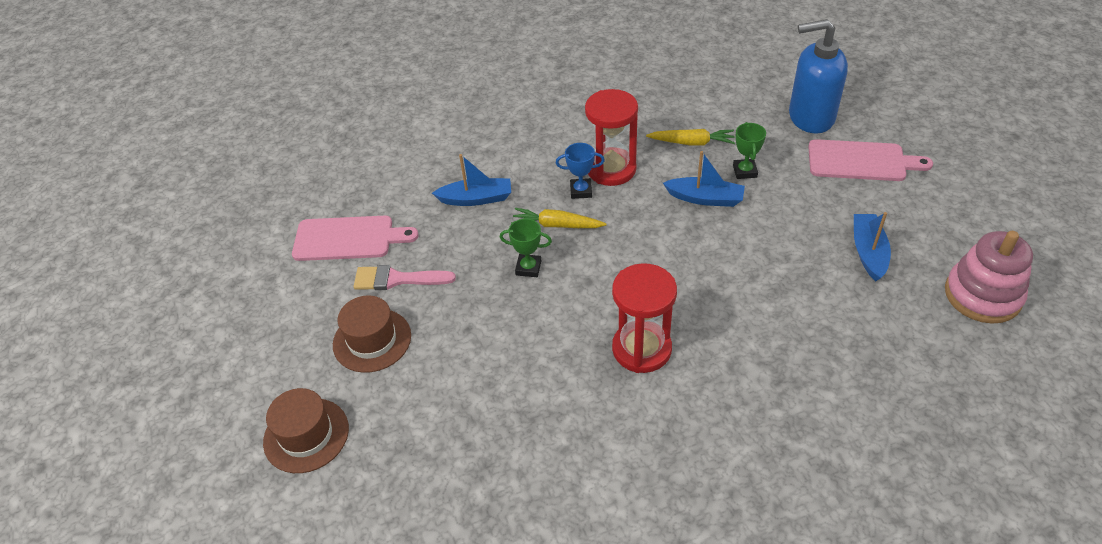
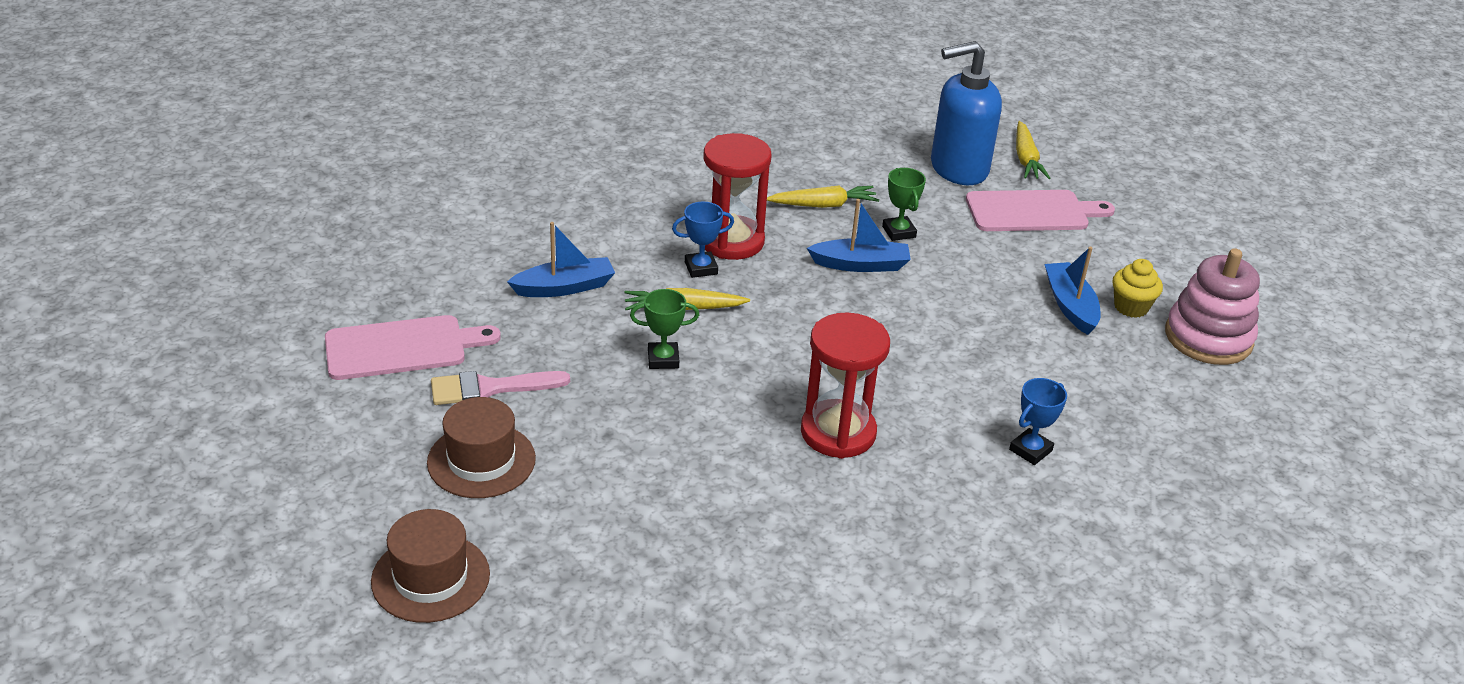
camera: 20 degrees left, 10 degrees down
(794, 385) = (1030, 450): none -> blue trophy
(870, 112) = (1026, 159): none -> yellow carrot
(921, 258) = (1131, 307): none -> yellow cupcake

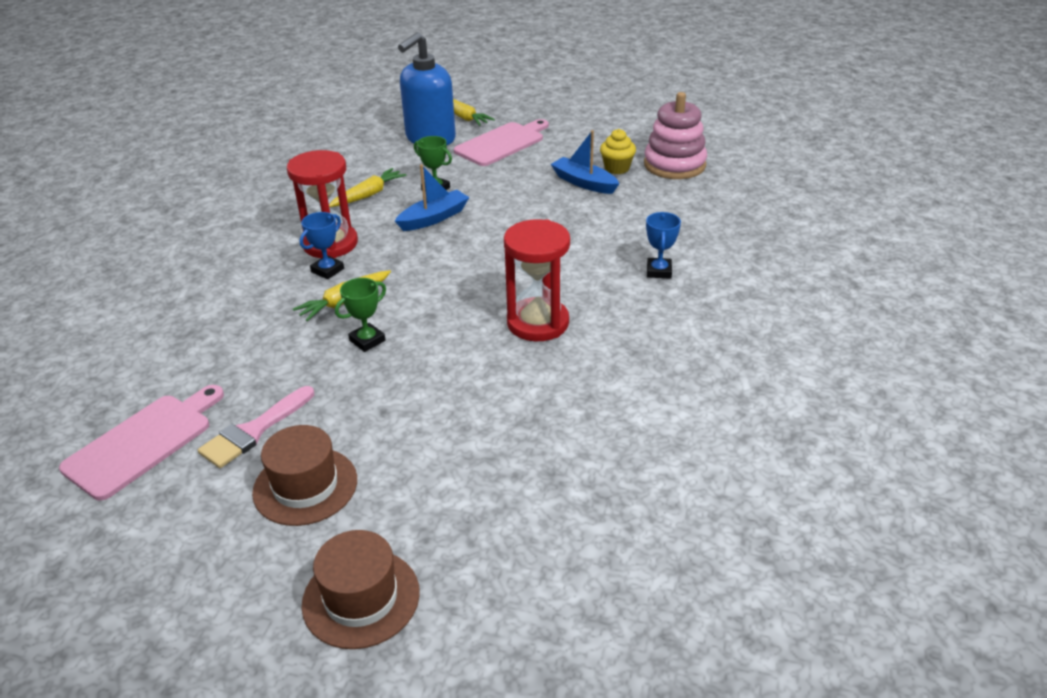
camera: 35 degrees left, 0 degrees up
(564, 287) = (237, 331): blue boat -> none

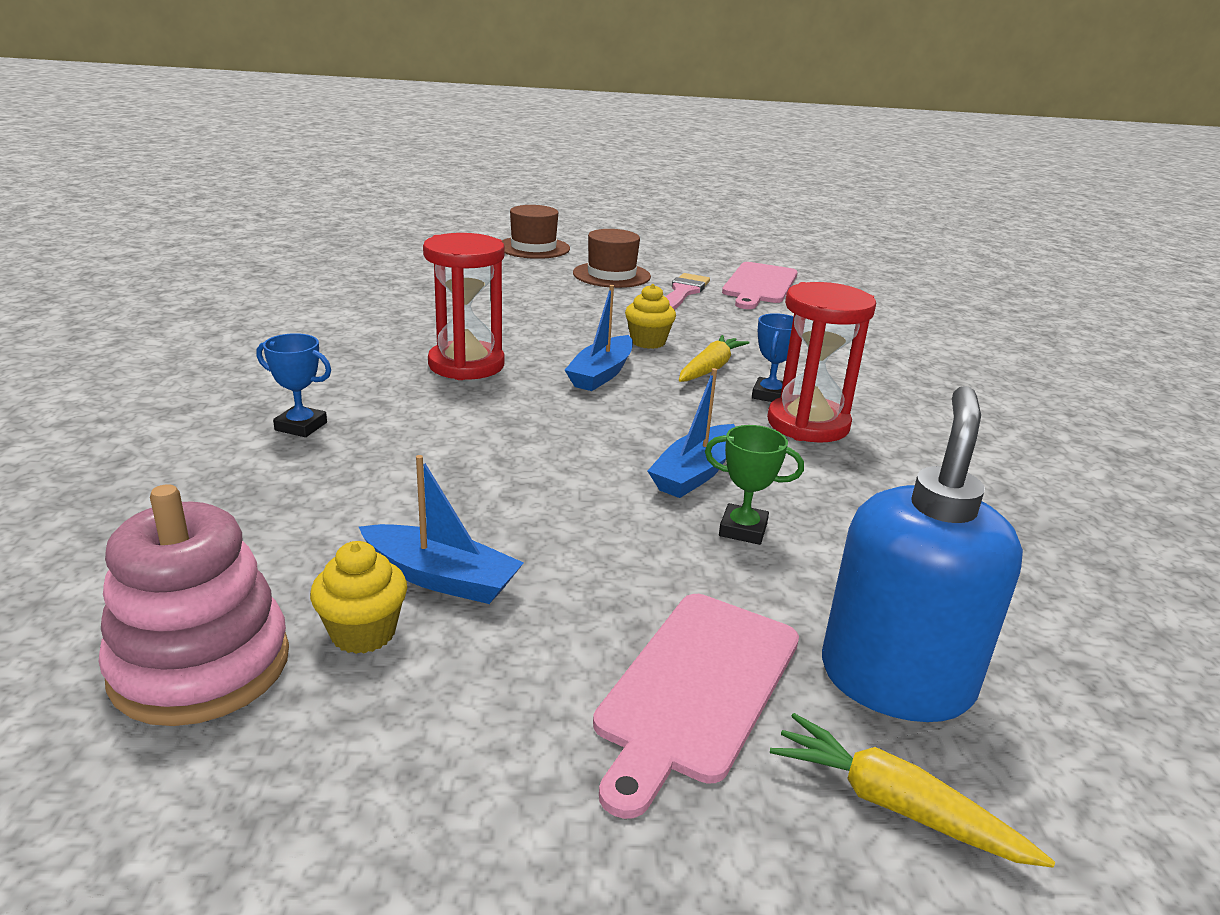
camera: 160 degrees right, 10 degrees down
(367, 340) = (648, 342): green trophy -> yellow cupcake
(368, 195) = (850, 504): yellow carrot -> none
(435, 303) = (601, 374): none -> blue boat
(659, 271) = (301, 426): blue trophy -> blue trophy turned 60 degrees counterclockwise

